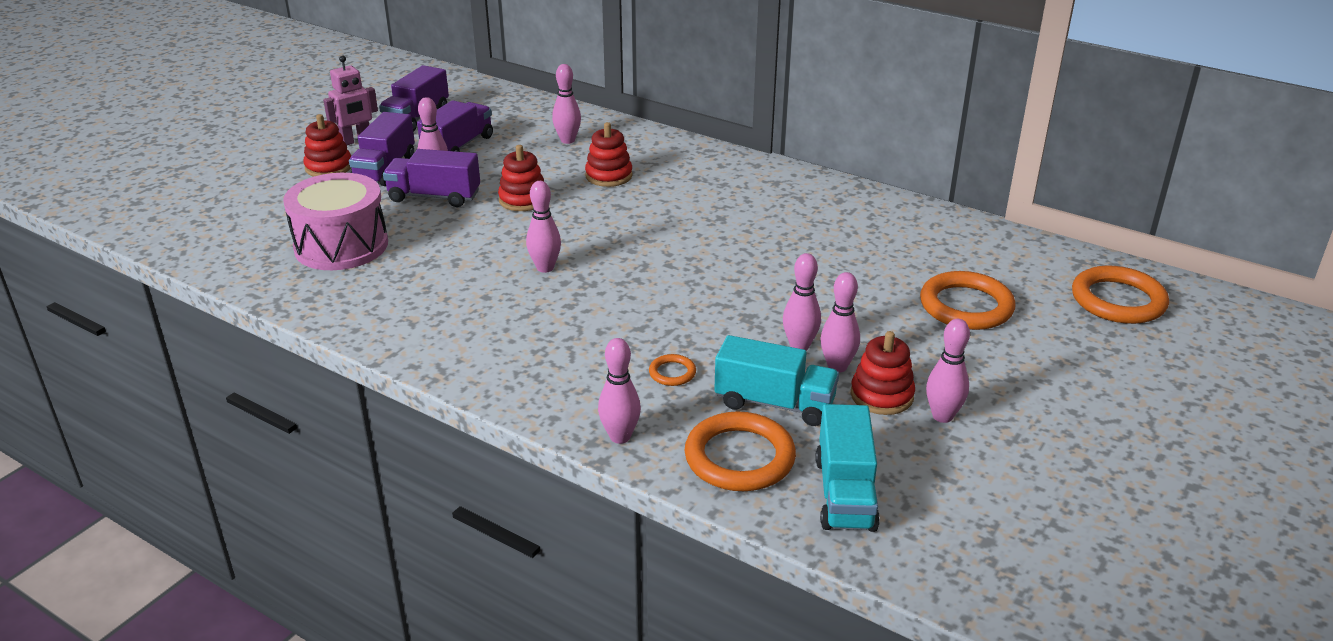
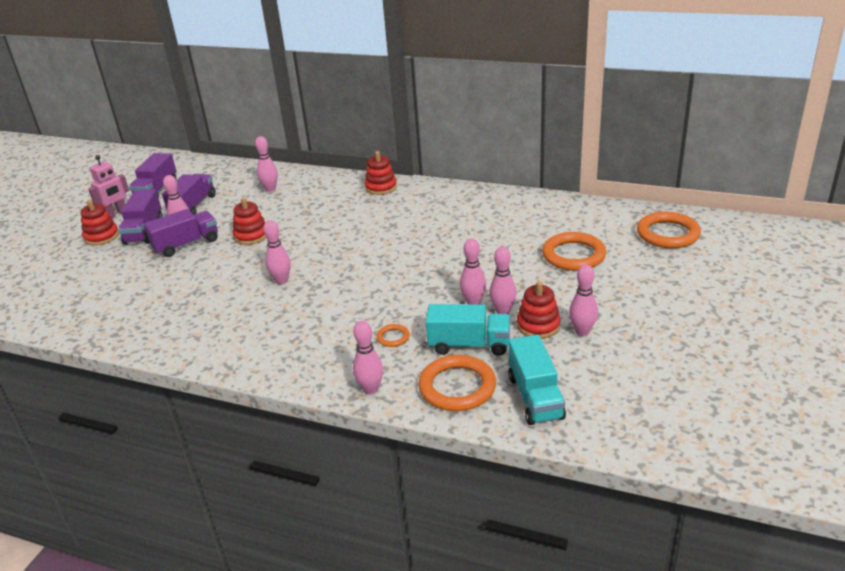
camera: 10 degrees left, 0 degrees up
(341, 246) = (128, 291): pink drum -> none
(434, 197) = (186, 244): purple truck -> purple truck turned 150 degrees clockwise
(609, 176) = (307, 209): red stacking toy -> red stacking toy (381, 187)

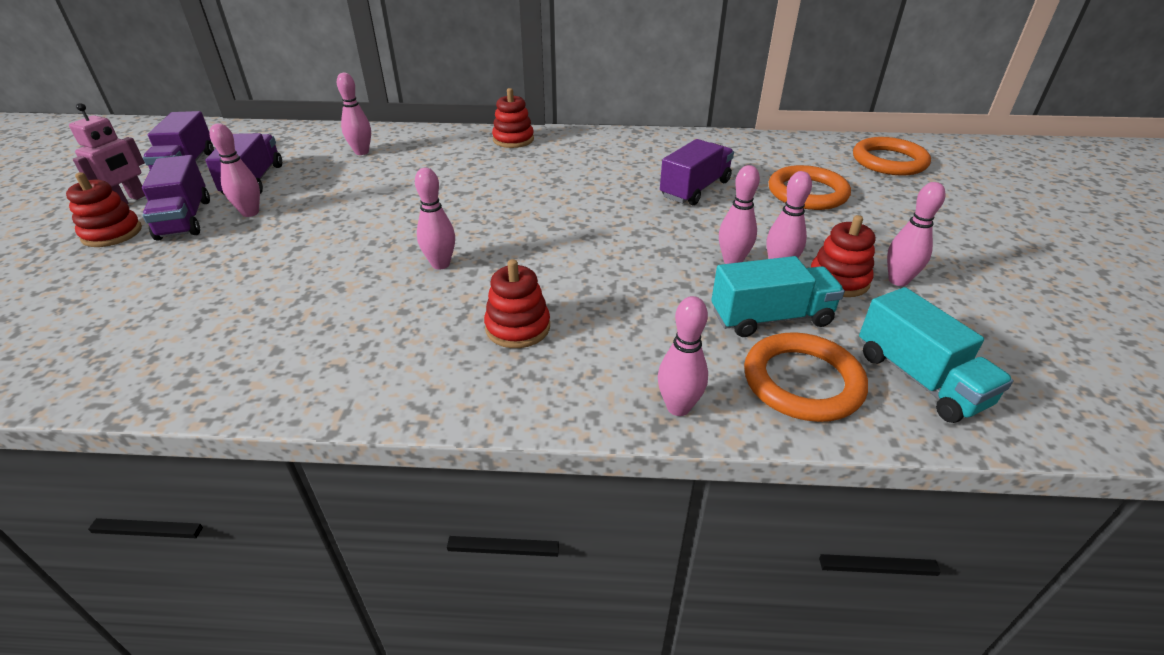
camera: 20 degrees left, 5 degrees up
(186, 244) = (263, 231): purple truck -> purple truck (695, 189)
(251, 236) = (362, 210): red stacking toy -> red stacking toy (518, 327)
(393, 337) = (657, 322): orange ring -> none

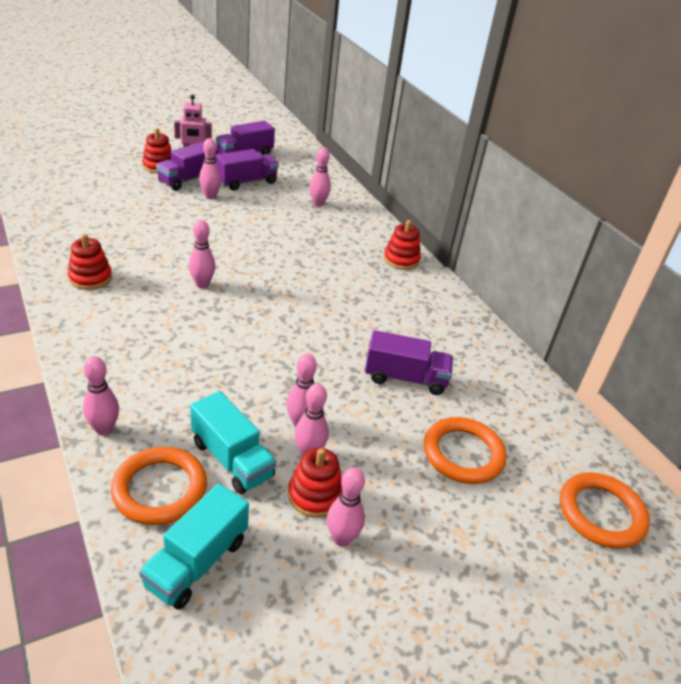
camera: 55 degrees right, 0 degrees up
(518, 327) = (152, 337): red stacking toy -> red stacking toy (90, 278)

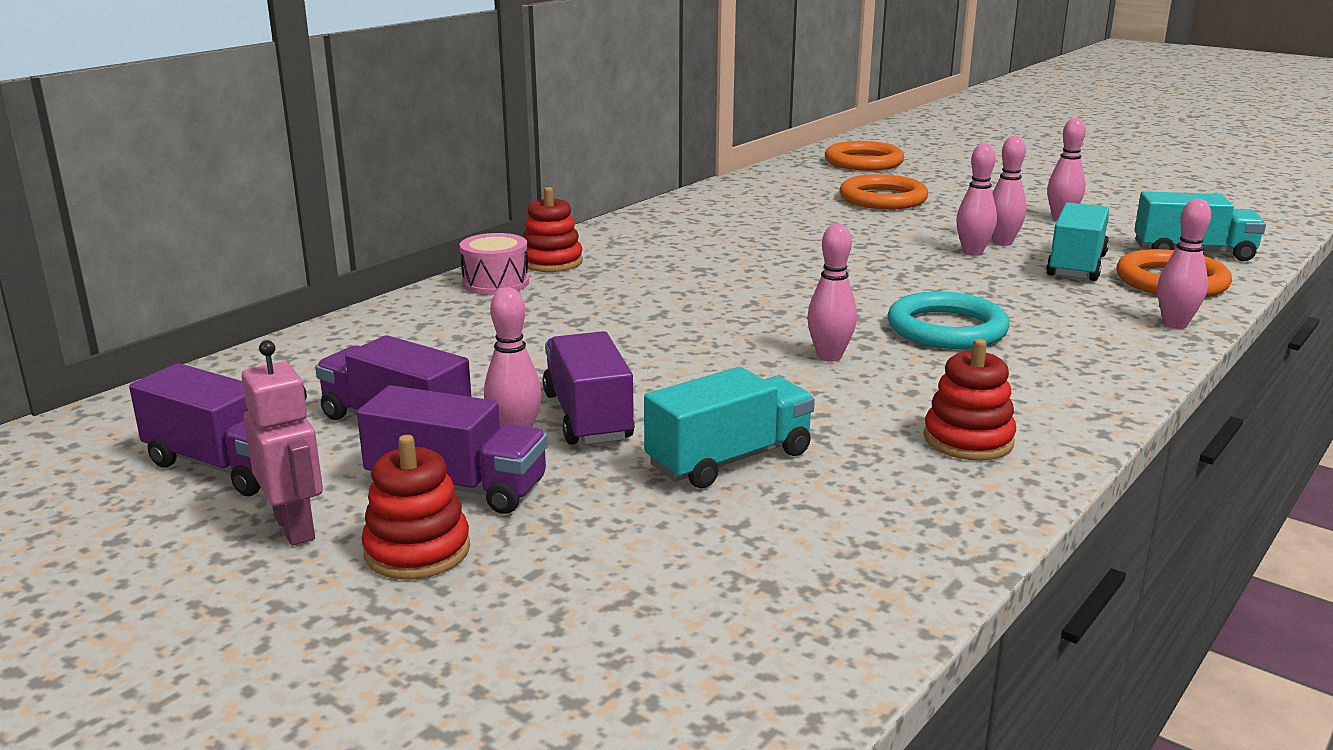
camera: 110 degrees left, 15 degrees down
(145, 225) = (729, 459): none -> turquoise truck
(194, 336) = (947, 329): none -> turquoise ring
(315, 495) = (1041, 233): red stacking toy -> none
(318, 204) = (425, 341): pink bowling pin -> none
(379, 236) = (495, 283): none -> pink drum
(405, 378) = (816, 227): purple truck -> purple truck (588, 417)

